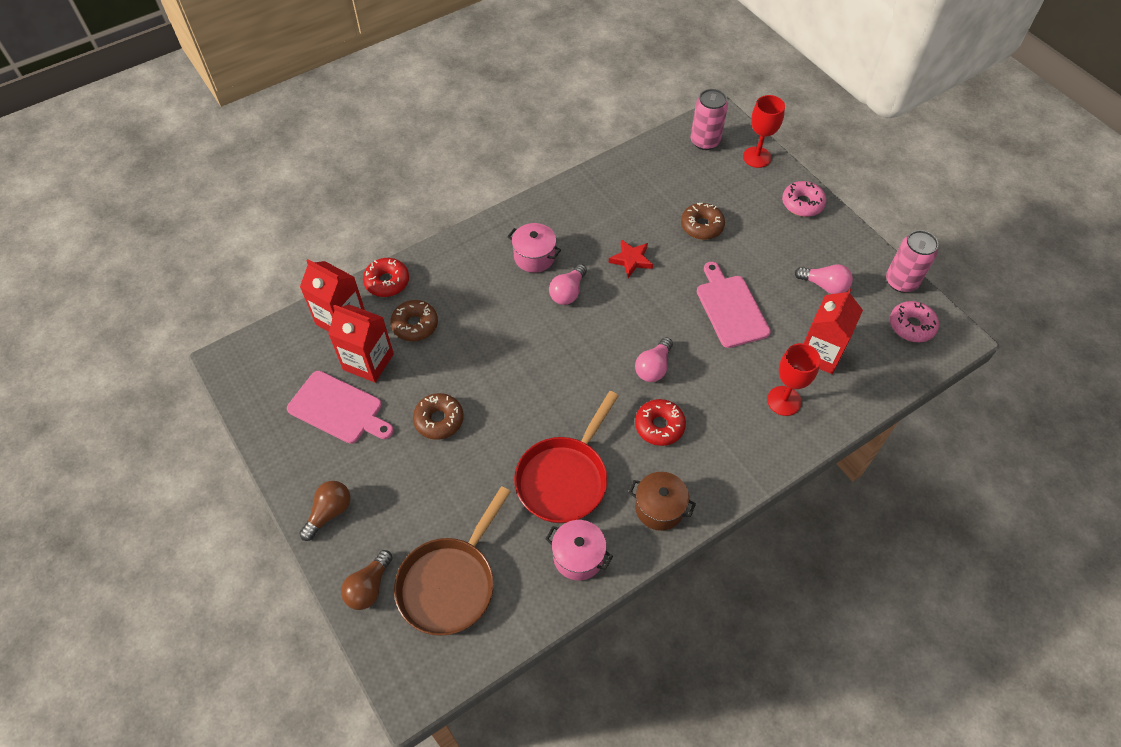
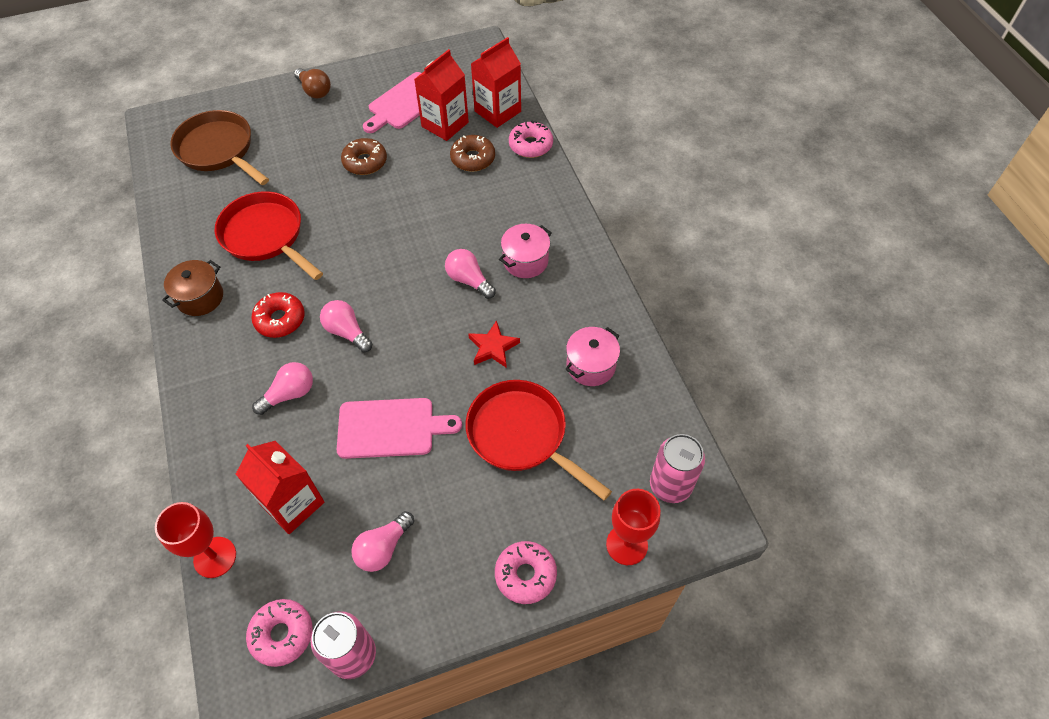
camera: 105 degrees right, 0 degrees up
(369, 587) = (243, 106): brown light bulb -> none
(387, 282) = (530, 145): red donut -> pink donut
(578, 556) = (192, 231): pink pot -> pink pot (591, 365)
(701, 226) = (522, 435): brown donut -> red pan
(730, 390) = (290, 394): none -> pink light bulb
(784, 401) = (252, 441): red goblet -> red goblet (215, 557)

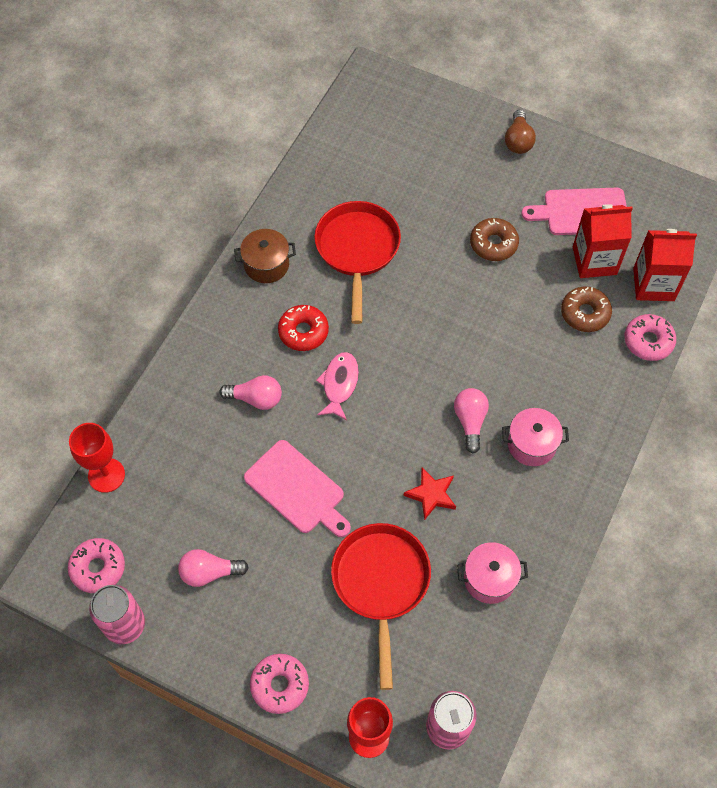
camera: 45 degrees right, 5 degrees up
(219, 150) = (392, 141): brown pan -> none
(292, 503) = (184, 483): red carton -> none
(347, 332) = (339, 384): pink light bulb -> pink fish

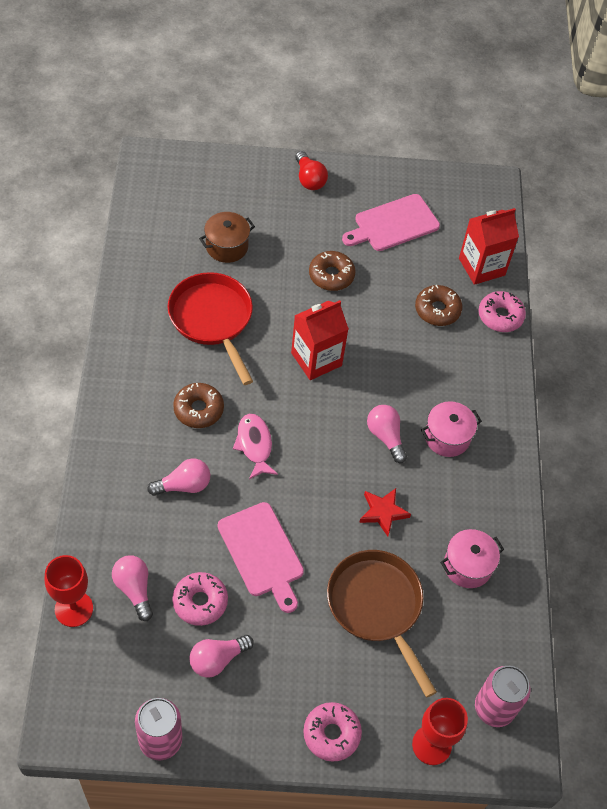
camera: 30 degrees left, 5 degrees down
(98, 568) = (108, 698): pink donut -> pink donut (200, 602)
(167, 478) = (134, 589): none -> pink light bulb
(266, 265) = (134, 360): brown pot -> brown pot (227, 246)
(297, 489) = (262, 553): pink cutting board -> pink cutting board turned 45 degrees clockwise
(303, 332) = (198, 409): red donut -> brown donut
(381, 583) = (377, 607): red pan -> brown pan
(518, 141) = (309, 179): brown light bulb -> red light bulb
(594, 260) = (423, 262): red carton -> red carton (316, 359)

